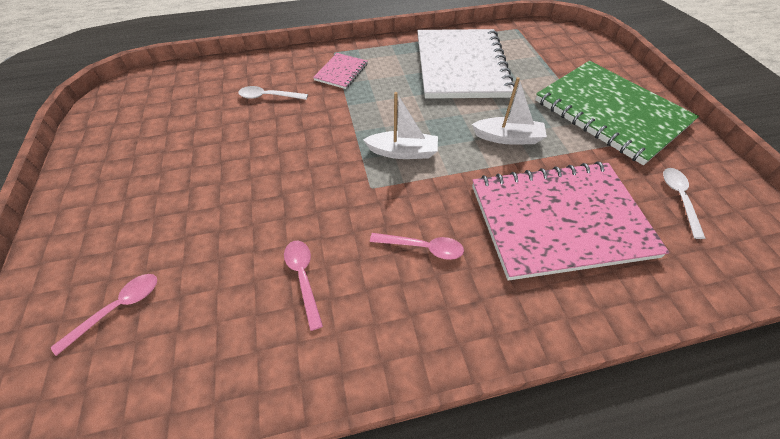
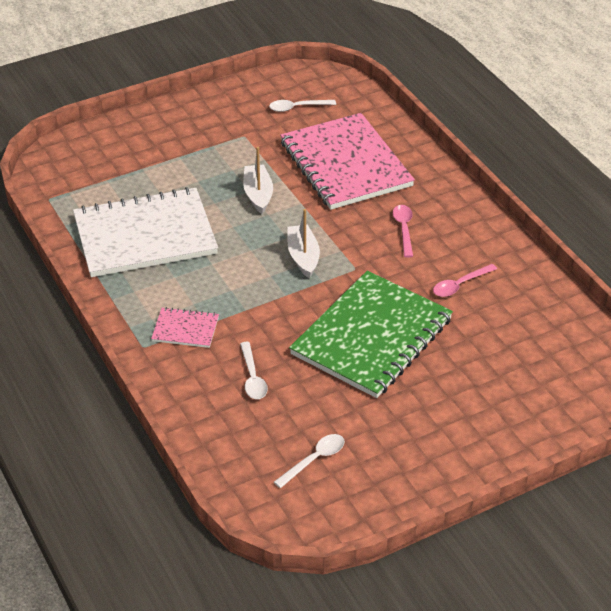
camera: 105 degrees left, 10 degrees down
(118, 308) = (534, 376): pink spoon -> none
(162, 113) = (314, 460): none -> white spoon
(610, 112) = (198, 135): green notebook -> green notebook (371, 336)

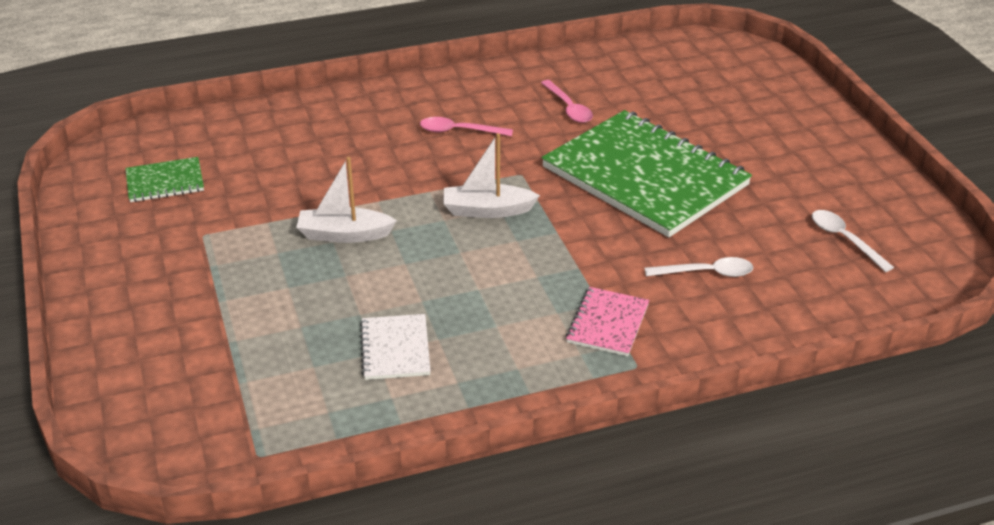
camera: 80 degrees left, 5 degrees down
(145, 236) = (395, 349): white notebook -> white notebook, size x0.43
(297, 107) = (165, 182): white spoon -> green notebook
(346, 164) = (312, 157): pink notebook -> none

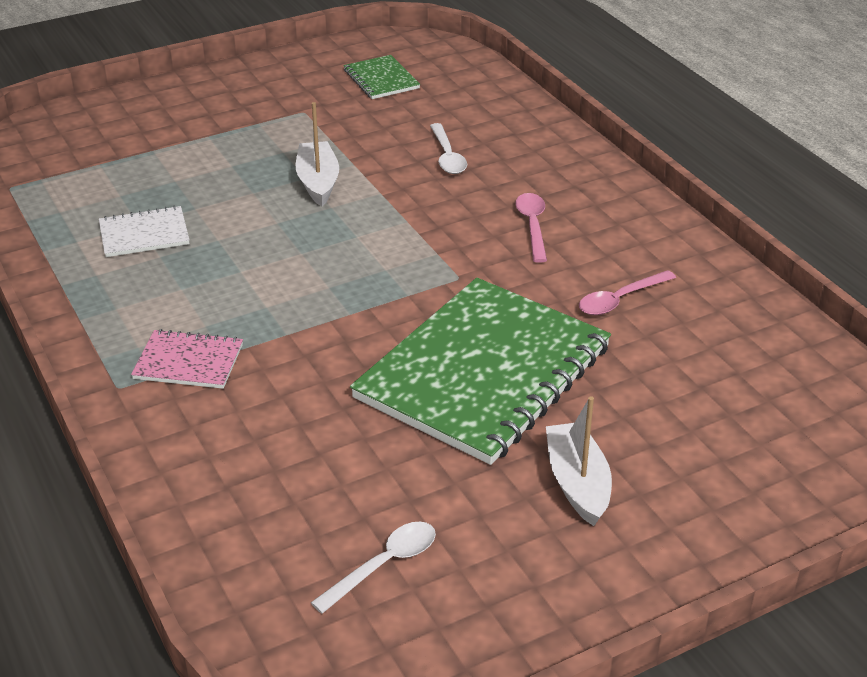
camera: 80 degrees right, 0 degrees up
(487, 210) = (380, 262): white boat -> white boat (577, 483)
(706, 273) = (289, 433): white spoon -> white spoon (447, 156)

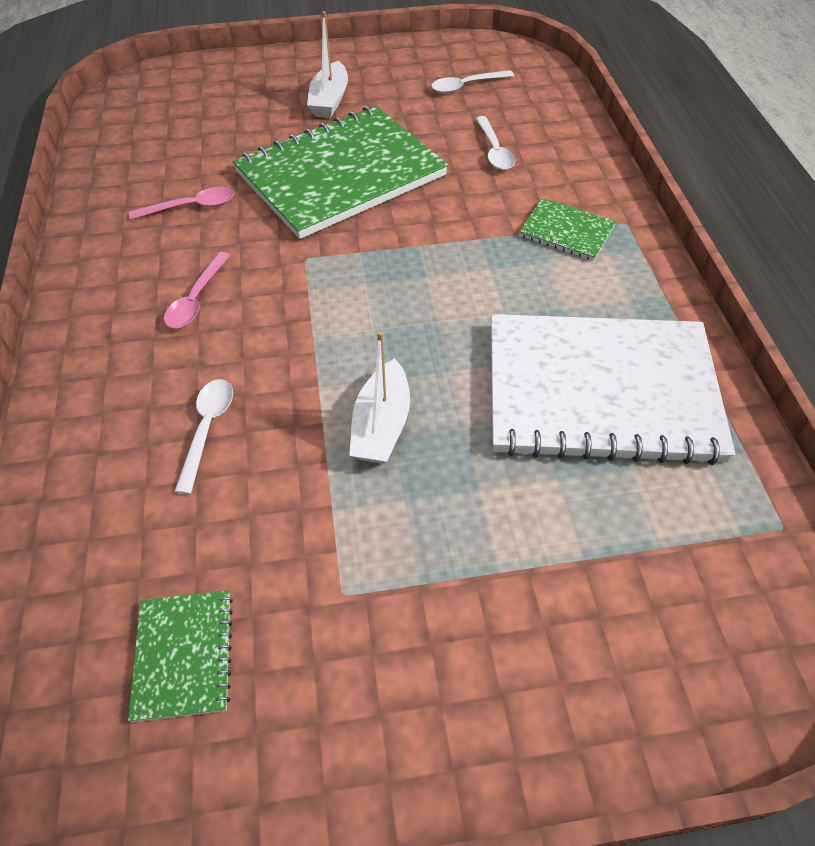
camera: 160 degrees left, 15 degrees up
(144, 234) = (600, 390): white notebook -> white notebook, size x2.31
(188, 362) = (566, 231): pink notebook -> green notebook
(302, 451) = (494, 151): none -> white spoon

